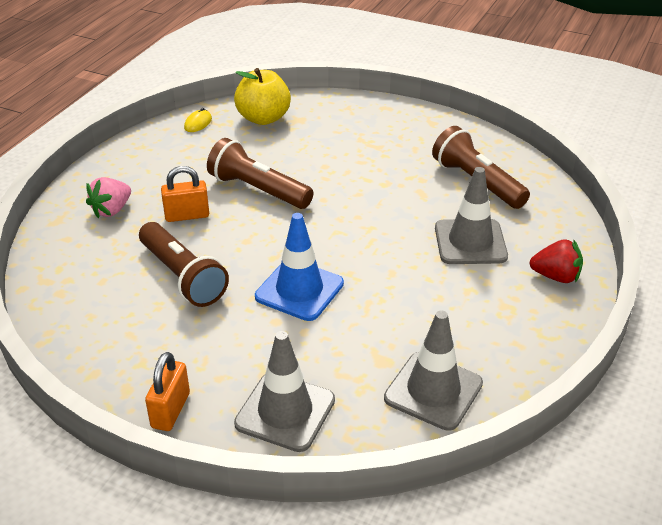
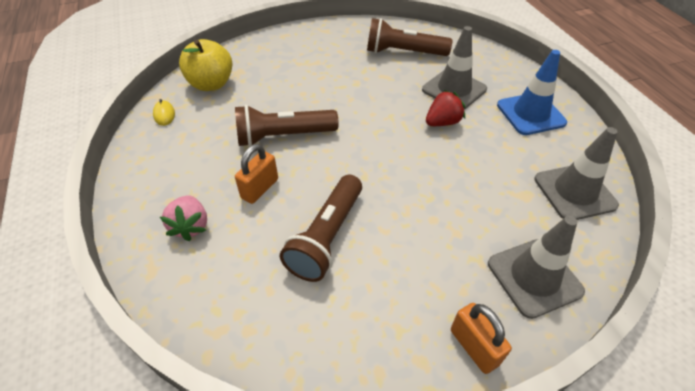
camera: 45 degrees left, 10 degrees up
(182, 277) = (326, 237): brown flashlight -> brown flashlight turned 105 degrees clockwise
(299, 290) = (414, 187): blue traffic cone -> blue traffic cone (530, 114)
(556, 276) = (519, 82): red strawberry -> red strawberry (442, 122)

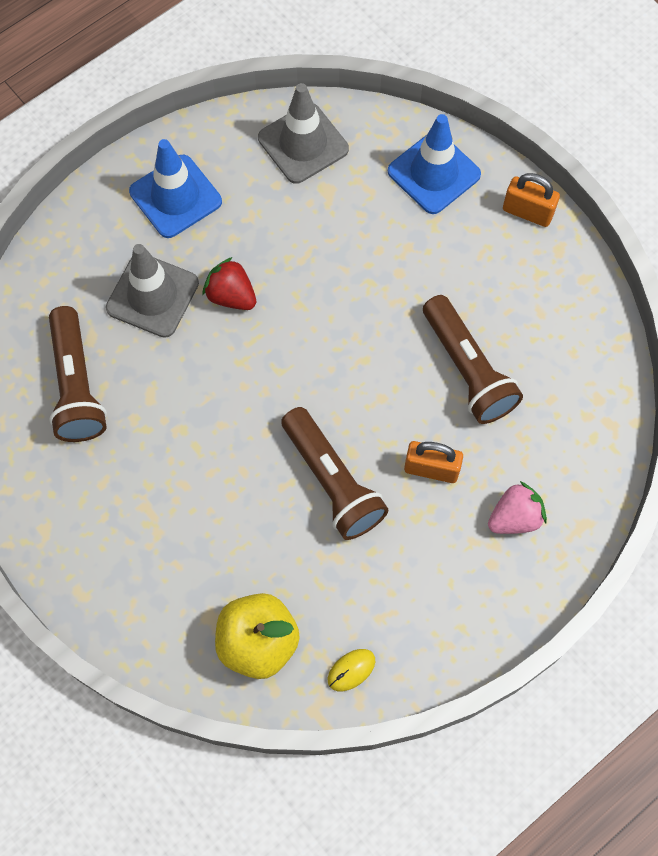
camera: 110 degrees left, 20 degrees up
(326, 237) = (467, 370): brown flashlight -> brown flashlight turned 60 degrees clockwise
(474, 347) = (527, 212): orange padlock -> orange padlock turned 75 degrees clockwise
(534, 277) = (434, 173): grey traffic cone -> blue traffic cone

